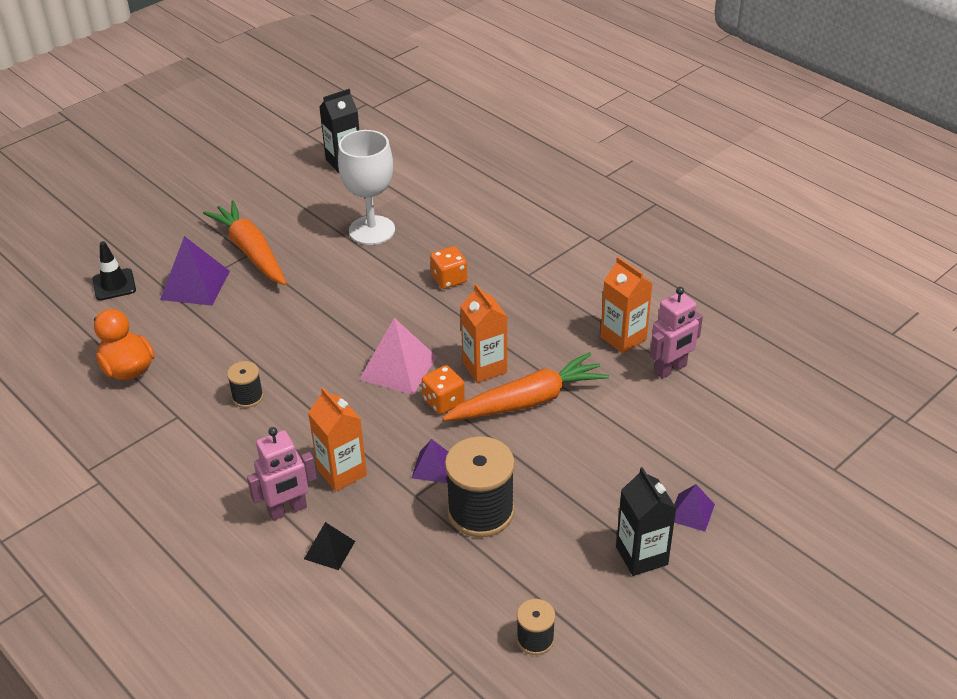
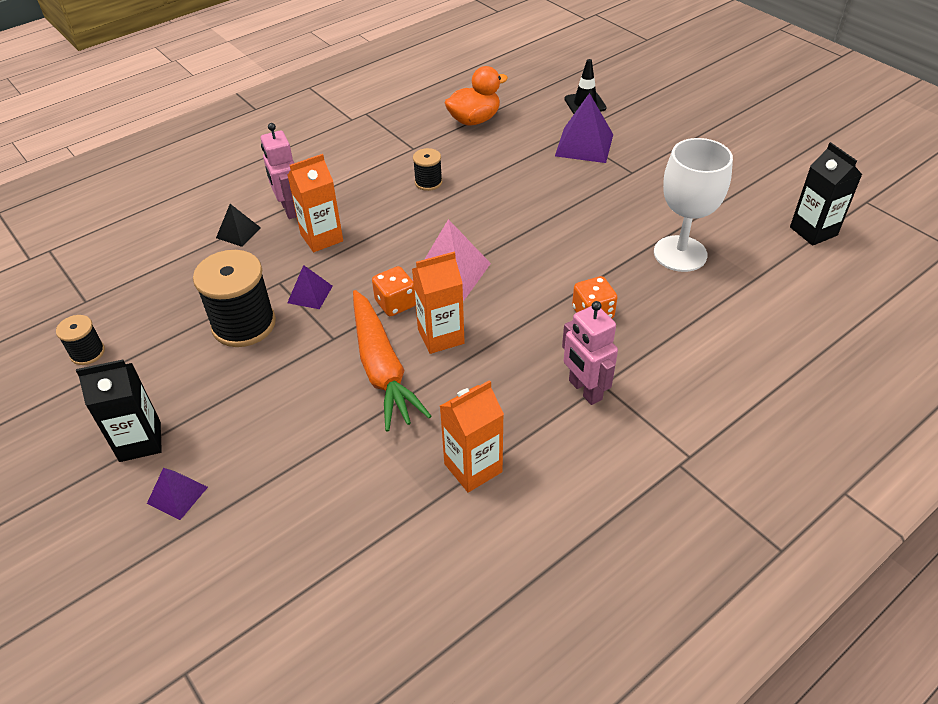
camera: 95 degrees right, 5 degrees up
(251, 252) = (636, 173): orange carrot -> none
(670, 369) = (408, 511): pink robot -> pink robot (584, 390)

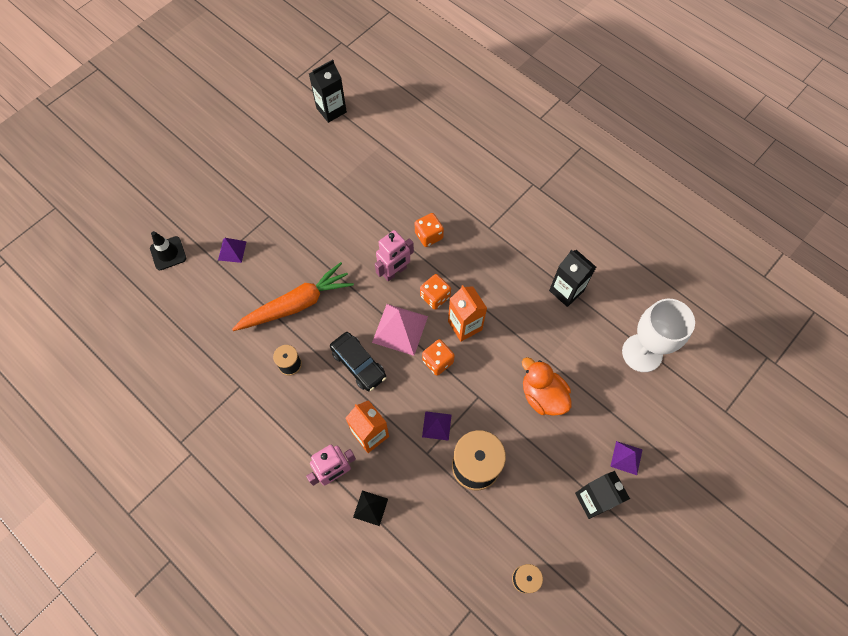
camera: 100 degrees left, 20 degrees up
(382, 368) = (500, 357): orange carrot -> orange carrot (296, 304)
(412, 234) = (358, 364): none -> black car
(473, 468) = (566, 291): orange carton -> black carton
(474, 120) = (194, 341): orange duck -> orange duck (542, 395)
(492, 310) = (435, 296): none -> orange dice
(584, 145) = (232, 250): purple pyramid -> purple pyramid, size x0.57
(584, 390) = (495, 237): pink robot -> pink robot (395, 272)
(680, 254) = (363, 186): white goblet -> white goblet (642, 353)

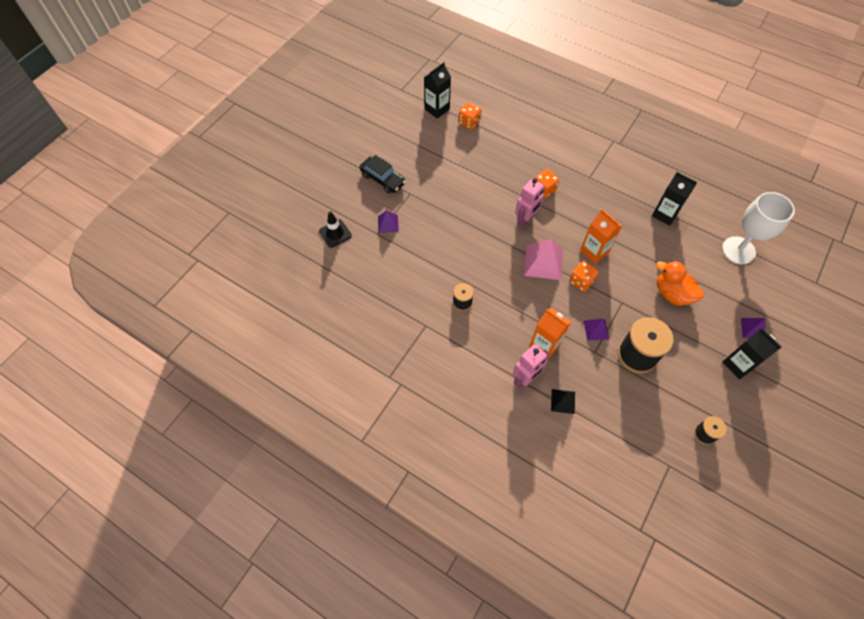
camera: 10 degrees left, 5 degrees down
(296, 304) = (453, 256): orange carrot -> none
(358, 364) = (518, 293): black car -> black car (383, 179)
(435, 296) = (563, 234): orange dice -> orange dice (469, 122)

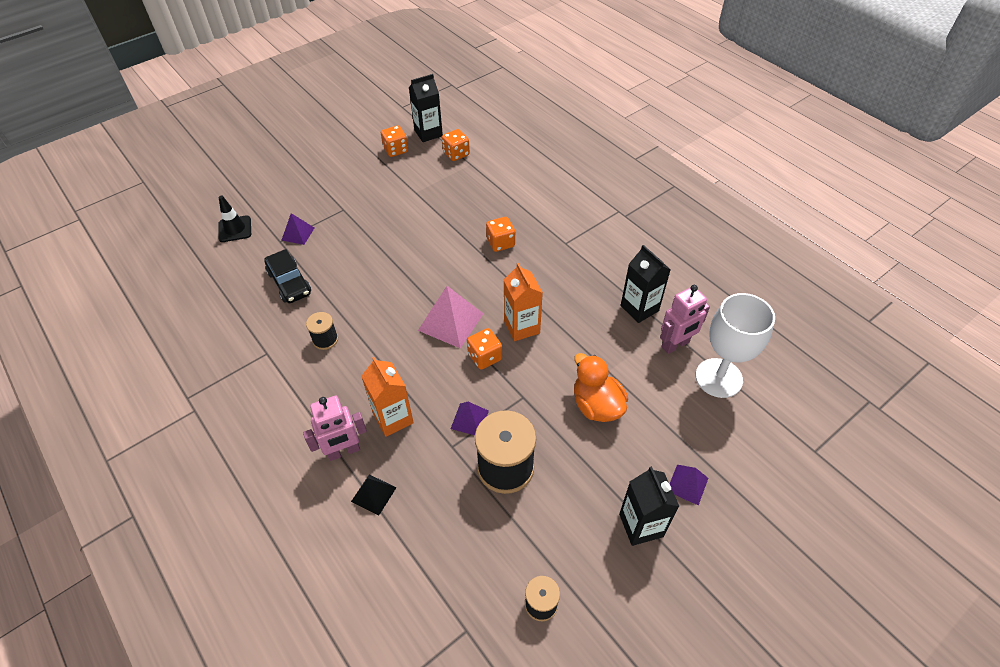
camera: 20 degrees right, 10 degrees down
(383, 179) = (323, 188): black car -> black car (289, 283)
(420, 131) = (396, 150): none -> orange dice
(525, 220) = (457, 270): pink robot -> pink robot (675, 345)

